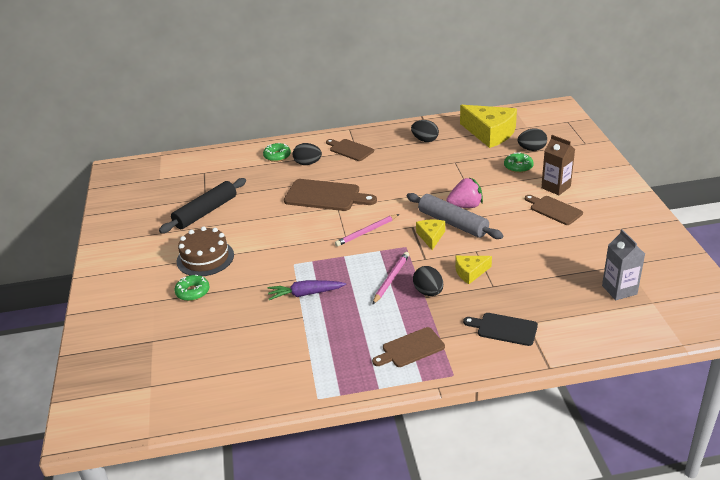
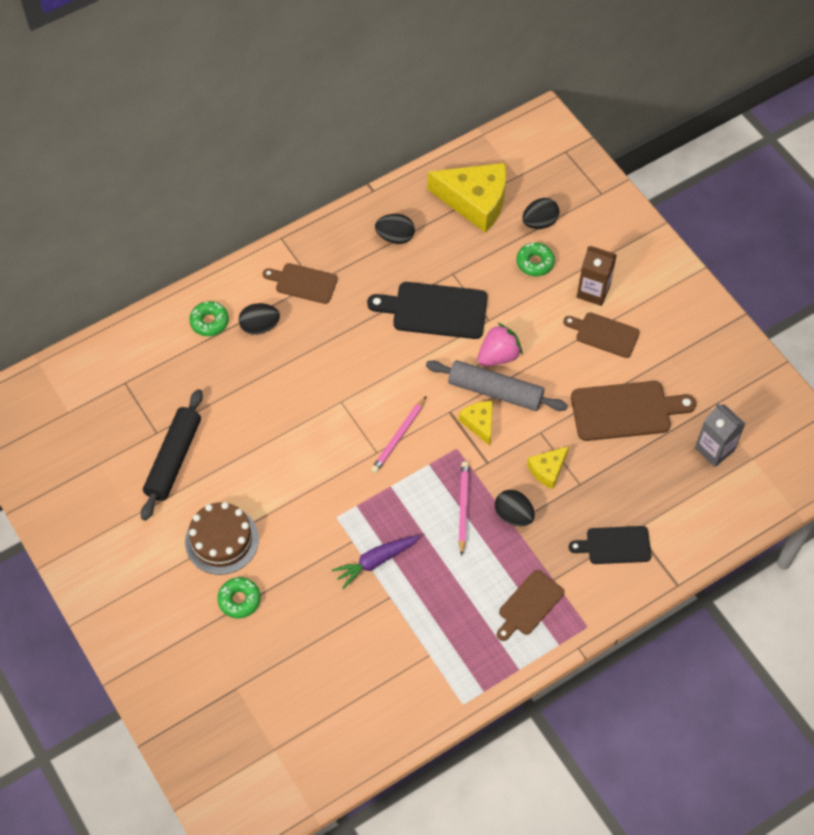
camera: 25 degrees left, 25 degrees up
(326, 196) = (316, 385): brown cutting board -> brown cutting board (626, 411)
(431, 176) = (434, 310): none -> black cutting board

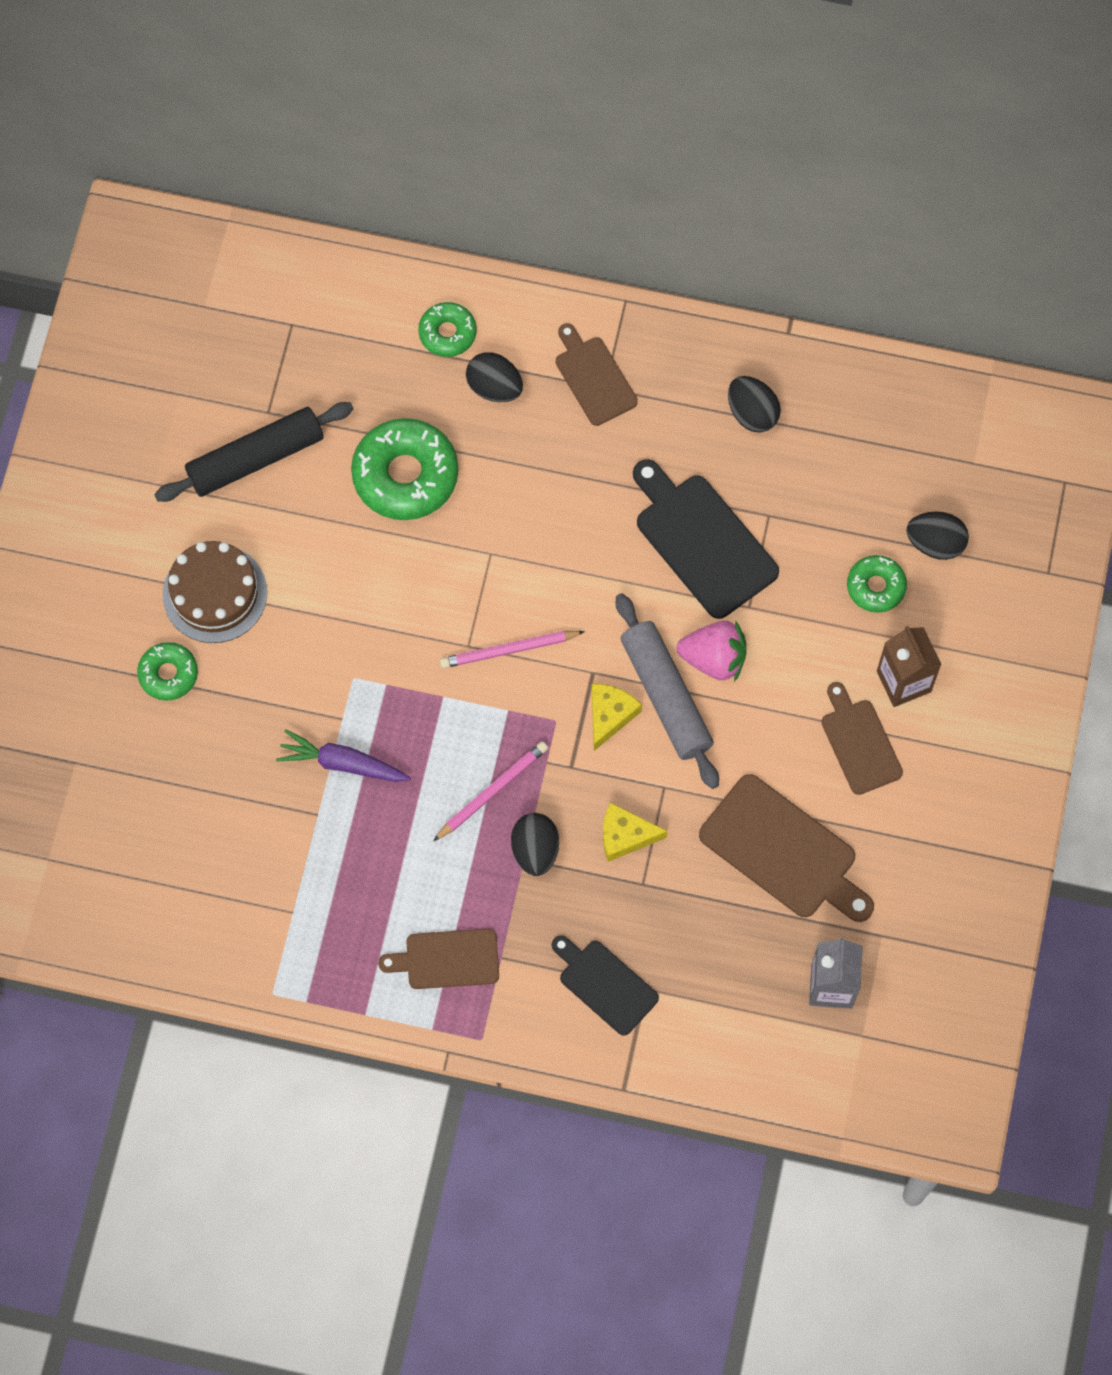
camera: 45 degrees right, 10 degrees up
(259, 402) = (405, 475): none -> green donut
(475, 201) = (889, 450): yellow cheese -> none

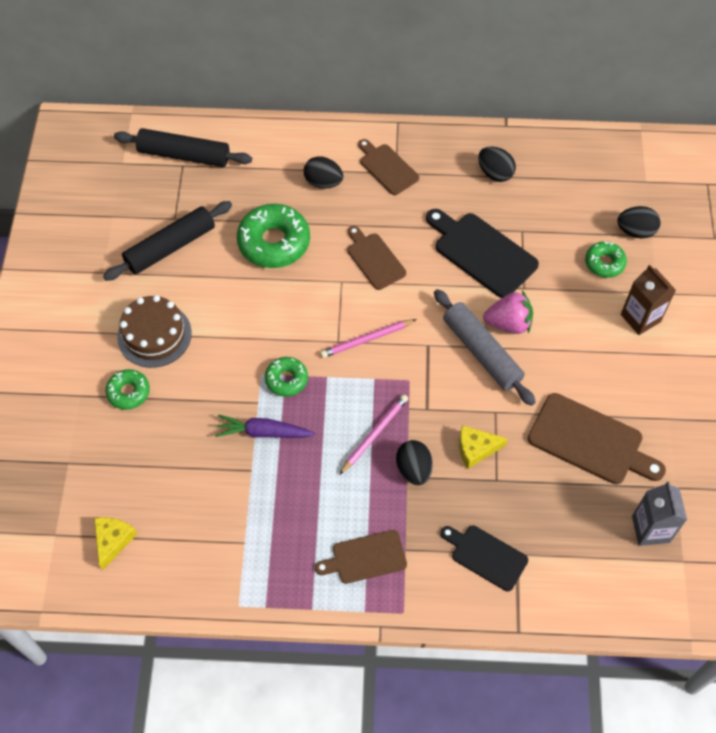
camera: 10 degrees left, 10 degrees down
(296, 307) = (184, 155): none -> black rolling pin
(447, 333) = (286, 156): green donut -> green donut (286, 379)
(610, 715) = (446, 371): yellow cheese -> yellow cheese (113, 541)
(859, 742) = (622, 361): brown cutting board -> brown cutting board (374, 259)

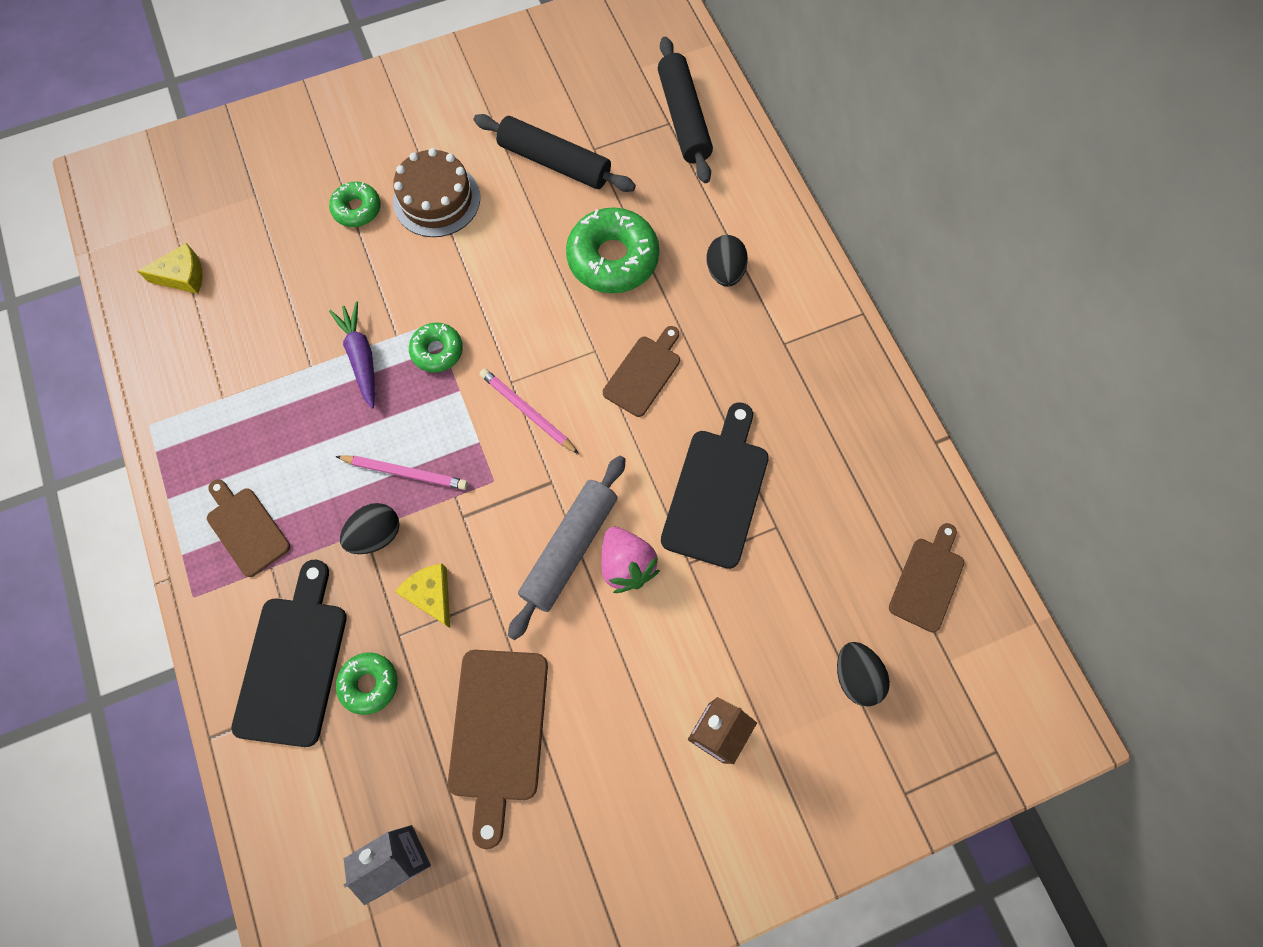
camera: 65 degrees right, 10 degrees up
(387, 167) = (786, 331): brown cutting board -> brown cutting board (928, 580)
(486, 556) = (294, 662): black cutting board -> black cutting board, size x1.58
(495, 173) = (849, 459): black egg -> none
(604, 263) = (781, 652): green donut -> green donut (369, 684)

